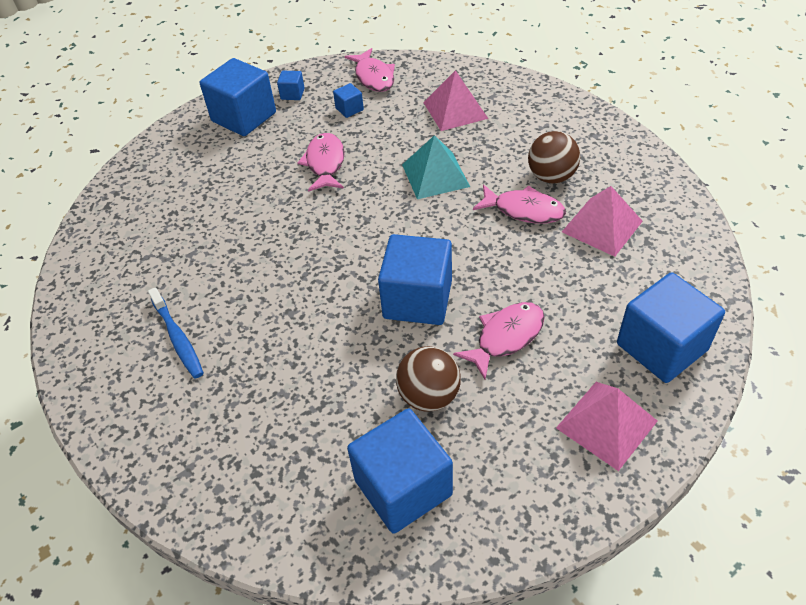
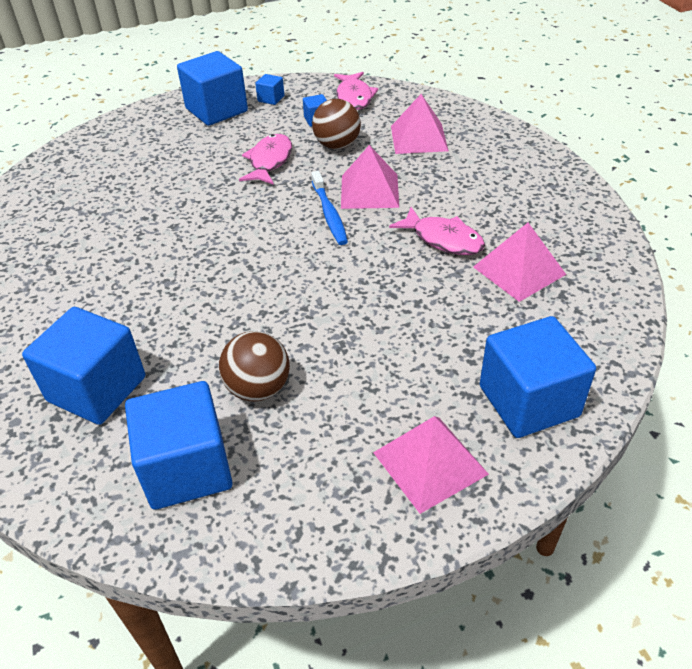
camera: 15 degrees right, 5 degrees down
(178, 338) = (54, 281): blue toothbrush -> blue toothbrush (329, 214)
(417, 299) = (294, 297): blue cube -> blue cube (97, 389)
(435, 175) = (369, 191): turquoise pyramid -> pink pyramid
(506, 337) = (365, 352): pink fish -> none
(551, 176) = (487, 214): brown ball -> brown ball (337, 145)

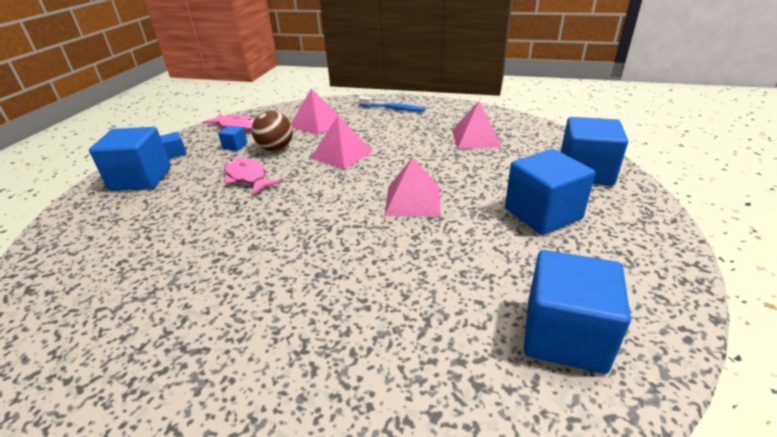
camera: 55 degrees left, 10 degrees down
(97, 389) = (420, 367): blue cube -> blue cube (542, 214)
(258, 388) = (498, 266): brown ball -> none
(329, 214) = (344, 175): blue toothbrush -> blue toothbrush (393, 108)
(429, 463) = (618, 220): pink pyramid -> pink pyramid (412, 200)
(443, 239) = (422, 148): pink fish -> none

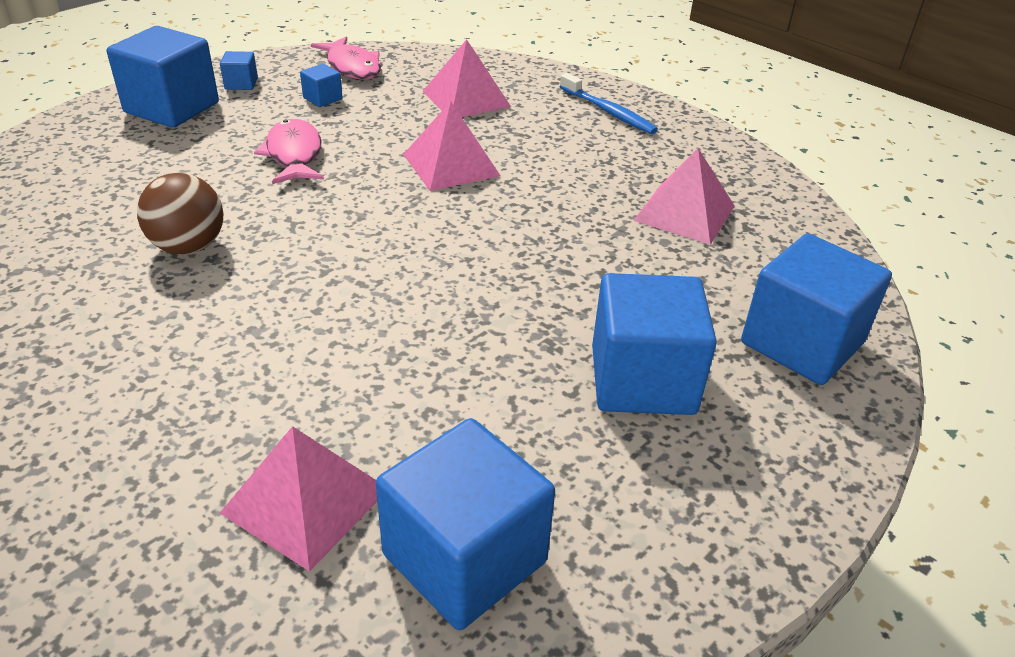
camera: 25 degrees right, 5 degrees up
(276, 148) = (371, 122): brown ball -> brown ball (189, 246)
(412, 200) = (474, 277): pink pyramid -> pink pyramid (305, 500)

